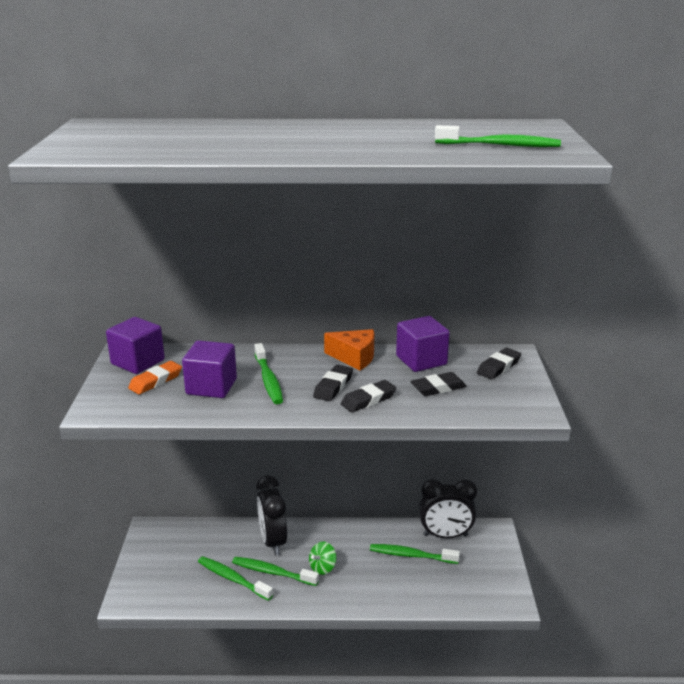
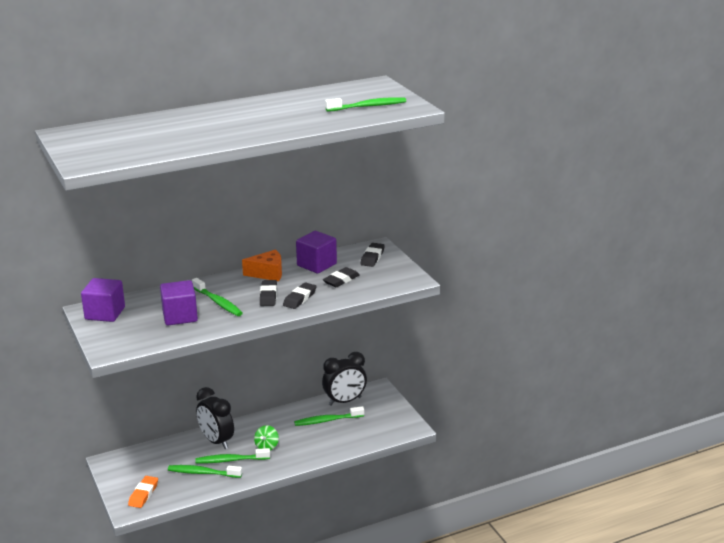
camera: 25 degrees left, 0 degrees up
(155, 381) = (133, 323): orange eraser -> orange eraser (143, 494)

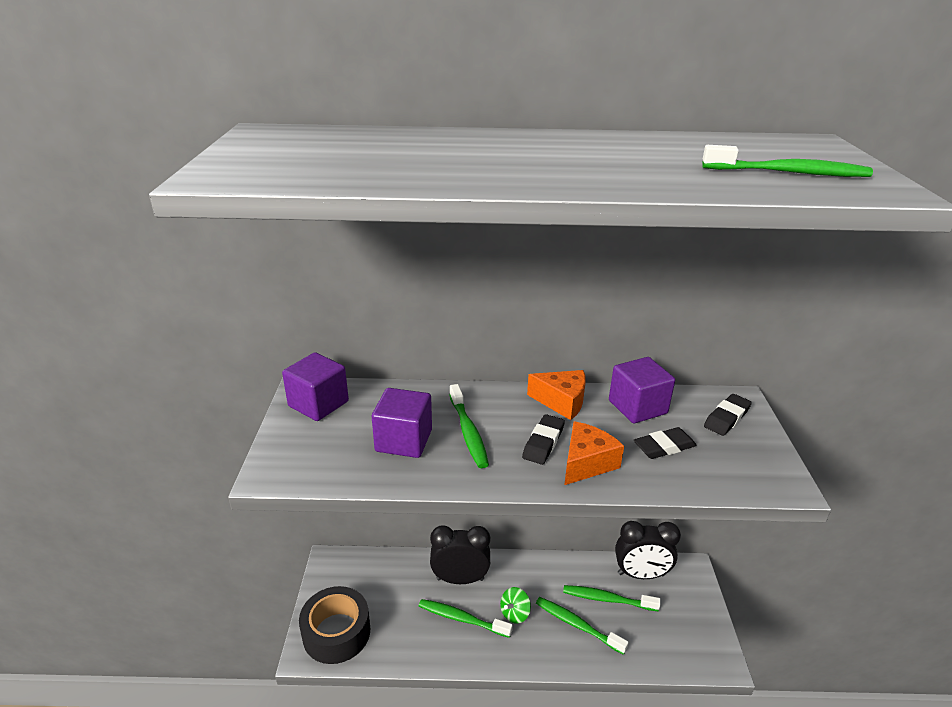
camera: 25 degrees right, 5 degrees up
(143, 494) = (336, 632): orange eraser -> black tape
(202, 473) = (419, 626): green toothbrush -> green toothbrush (577, 625)
(216, 441) = (460, 579): black clock -> black clock turned 105 degrees clockwise
(299, 298) = (586, 463): black eraser -> orange cheese

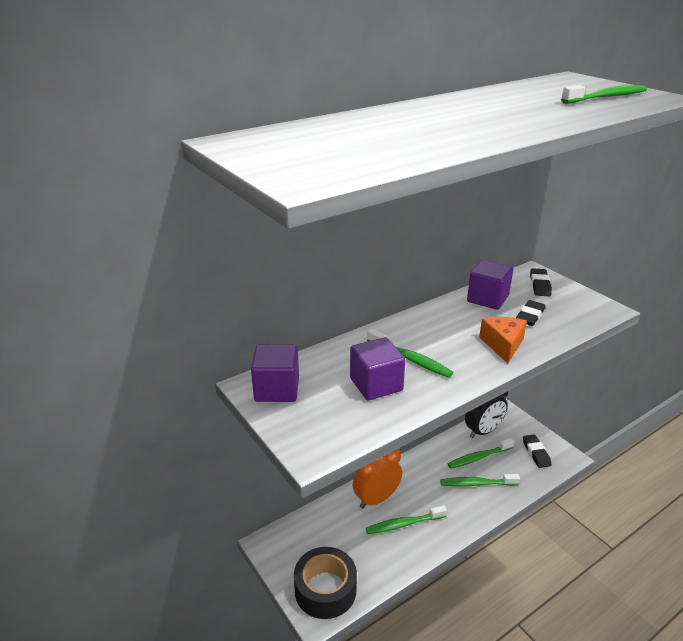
camera: 35 degrees left, 0 degrees up
(460, 579) = (376, 499): black clock -> orange clock
(515, 613) = (433, 499): green spinning top -> none
(543, 443) = (463, 344): black eraser -> black eraser (536, 453)
(562, 402) = (441, 314): orange cheese -> none

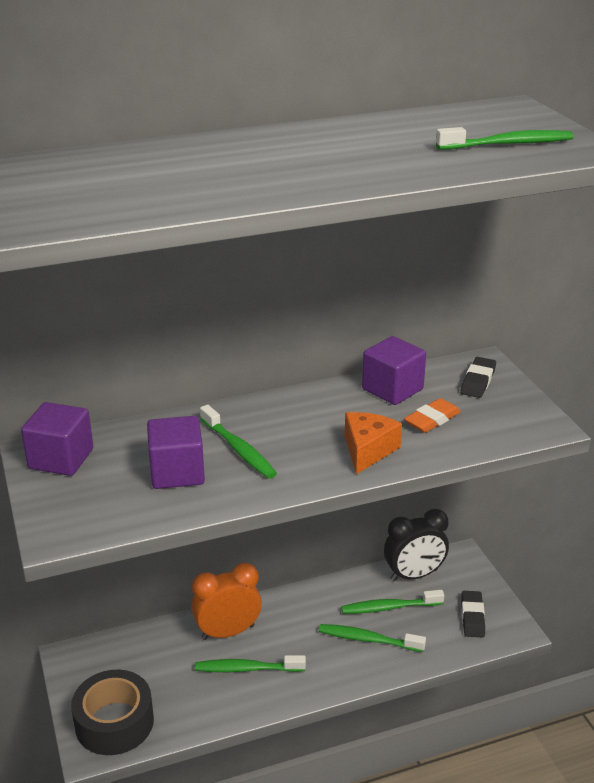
camera: 15 degrees right, 0 degrees up
(530, 316) = (432, 420): black eraser -> orange eraser

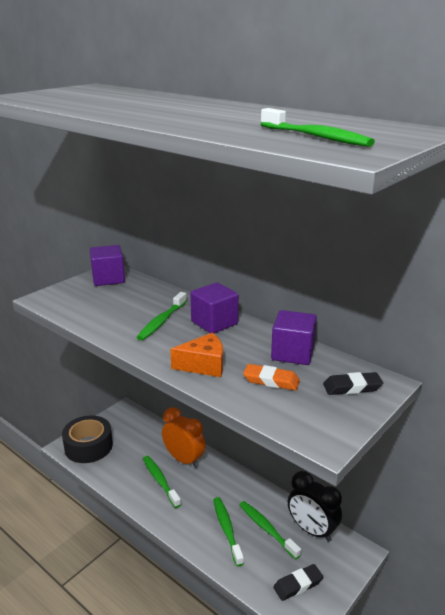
camera: 60 degrees right, 5 degrees down
(177, 472) = (122, 311): purple cube -> purple cube (214, 323)

